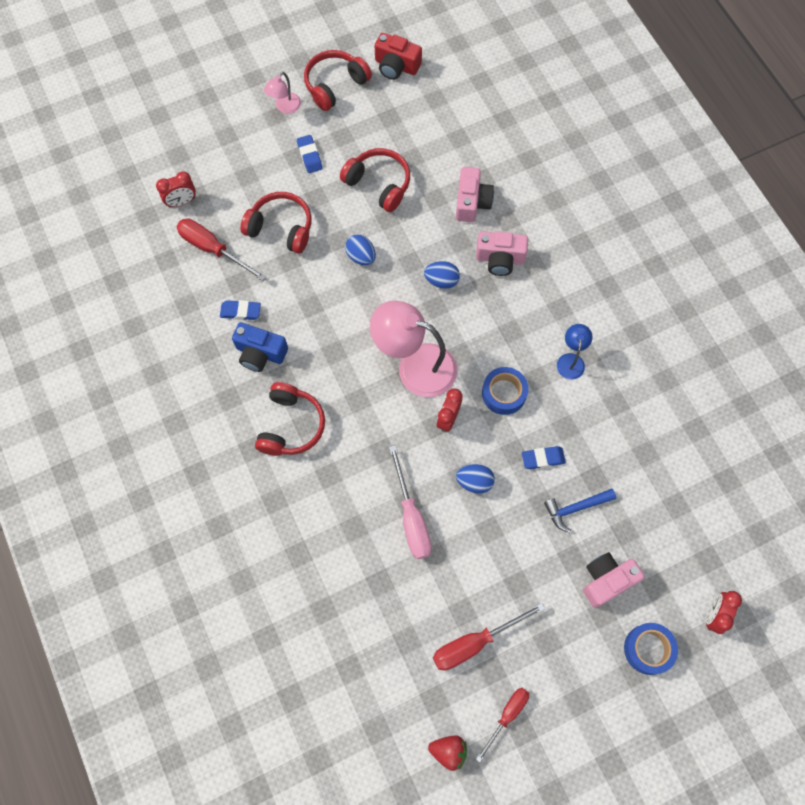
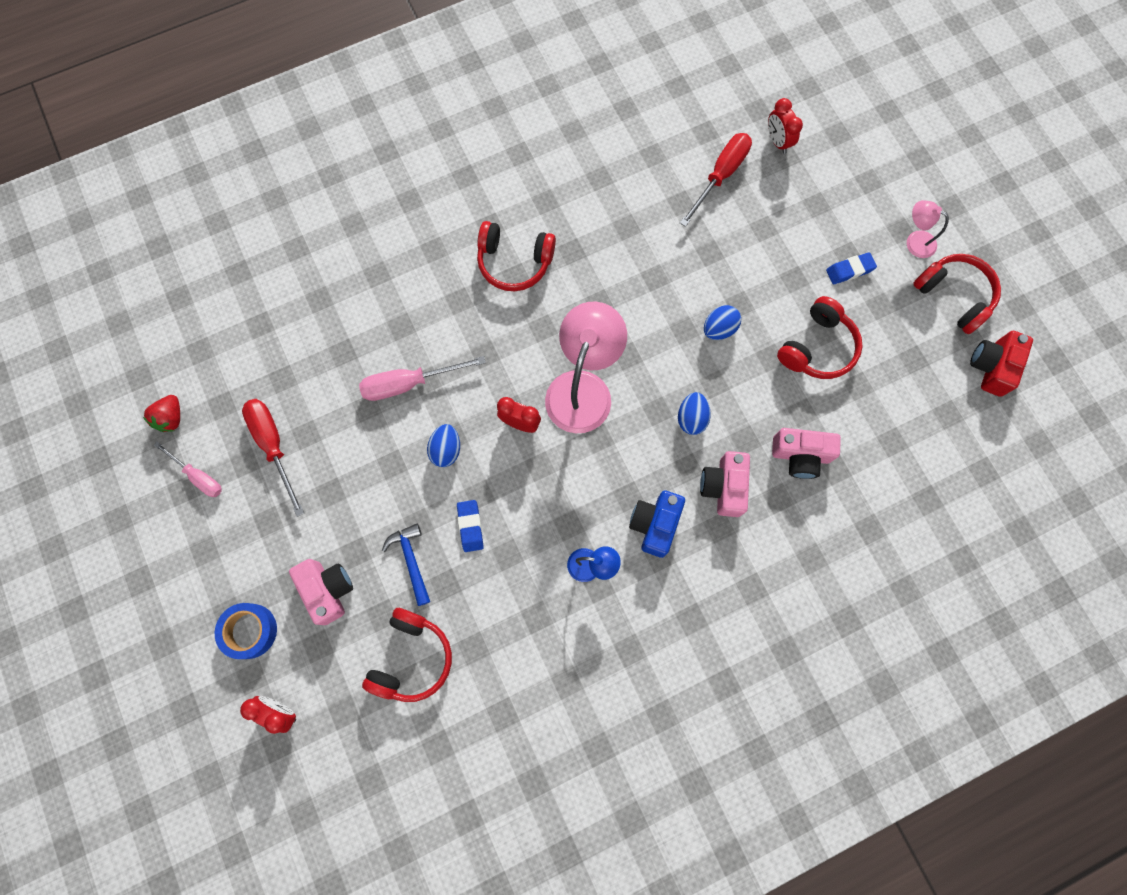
camera: 90 degrees right, 5 degrees up
(240, 311) = (645, 207): blue eraser -> none
(260, 353) = (597, 229): blue camera -> blue camera (655, 524)
(281, 228) = (751, 243): red headphones -> red headphones (411, 658)
(504, 393) = (549, 485): blue tape -> none
(507, 715) = (198, 476): red screwdriver -> pink screwdriver

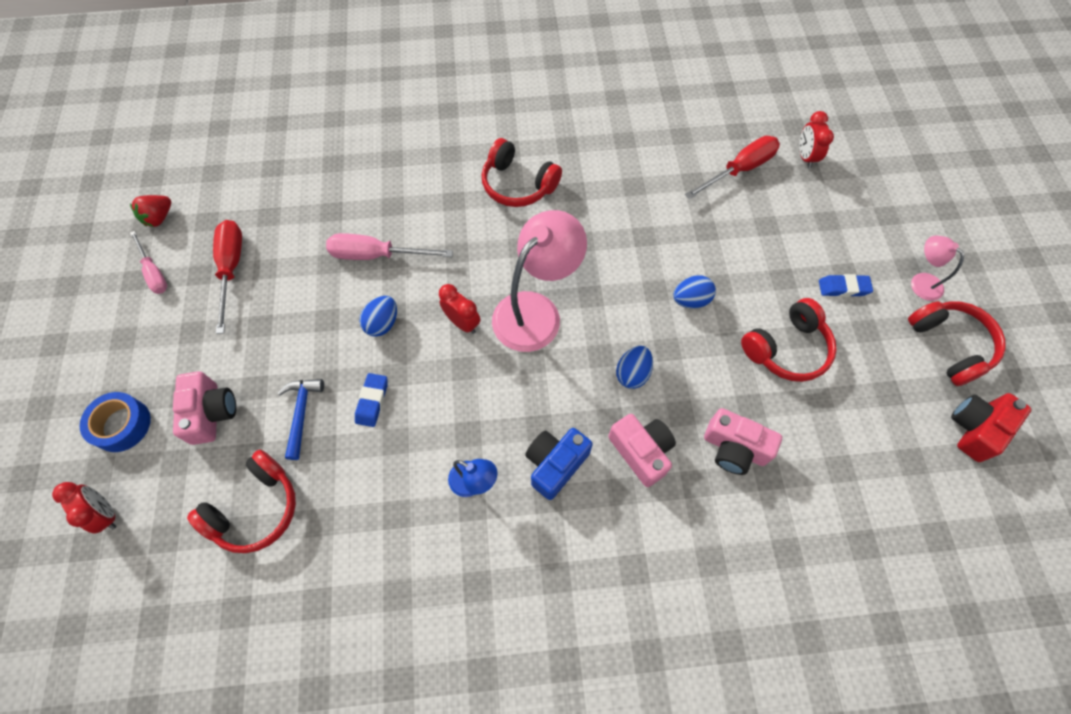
camera: 20 degrees right, 10 degrees down
(723, 487) = (641, 452): pink camera -> pink camera turned 120 degrees clockwise

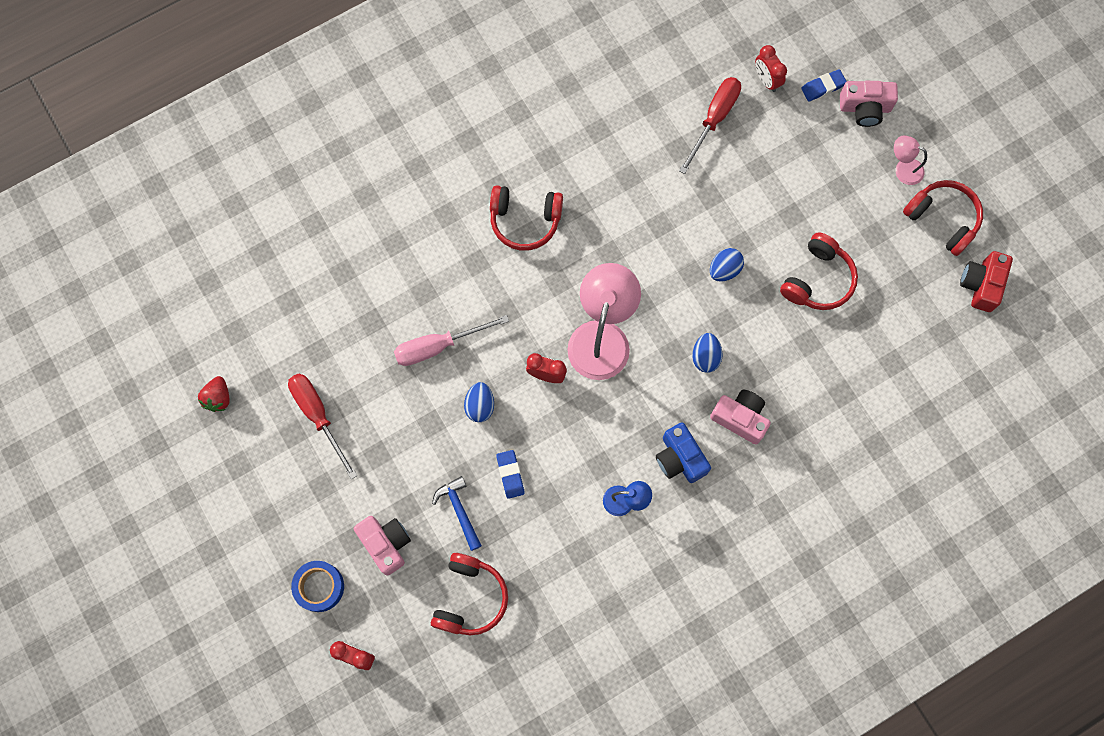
camera: 25 degrees left, 10 degrees up
(154, 272) = (251, 450): pink screwdriver -> none
(555, 464) = (680, 458): blue camera -> blue camera turned 45 degrees counterclockwise
(734, 448) = (808, 383): pink camera -> pink camera (865, 108)
(843, 288) = (843, 202): blue eraser -> blue eraser (823, 87)

